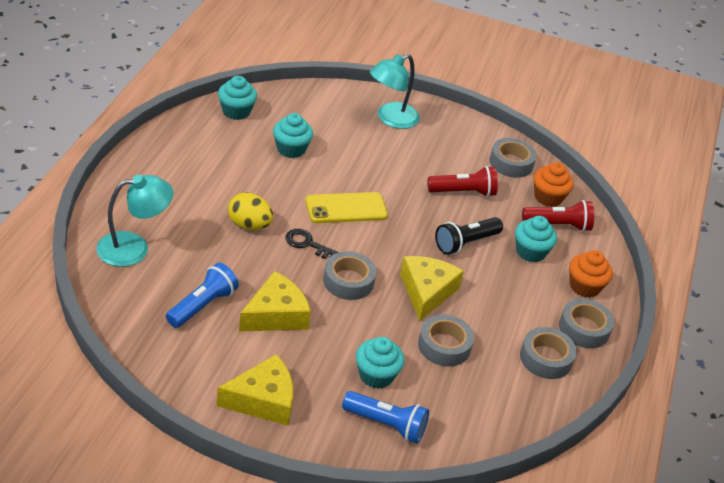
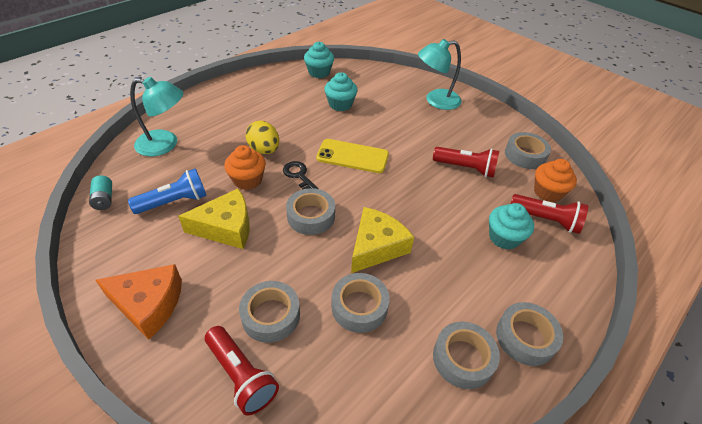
camera: 30 degrees right, 5 degrees up
(125, 324) = (104, 199): none -> turquoise battery
(263, 400) = (148, 304): yellow cheese -> orange cheese
(376, 375) = (271, 315): turquoise cupcake -> grey tape
(386, 424) = (241, 375): blue flashlight -> red flashlight
(465, 243) = (442, 212): black flashlight -> none
(584, 286) = (547, 290): orange cupcake -> orange cupcake (247, 180)

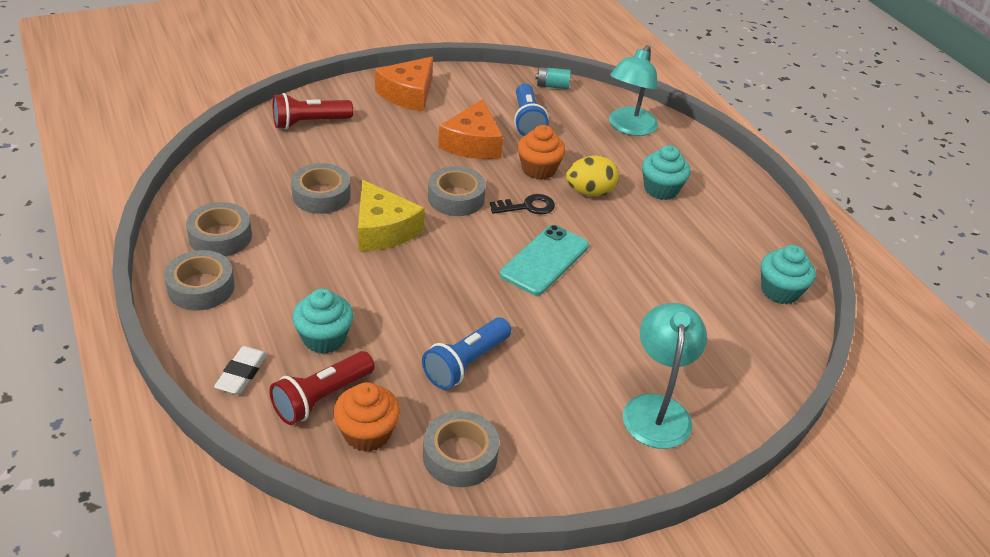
camera: 110 degrees right, 5 degrees down
(226, 227) = (473, 143): yellow cheese -> orange cheese
(271, 315) = (351, 147): grey tape -> none
(340, 104) = (675, 286): turquoise cupcake -> turquoise cupcake (661, 189)
(352, 156) = (545, 260): yellow phone -> turquoise phone
(465, 168) = (466, 363): red flashlight -> blue flashlight
(568, 267) = (242, 373): none -> white eraser

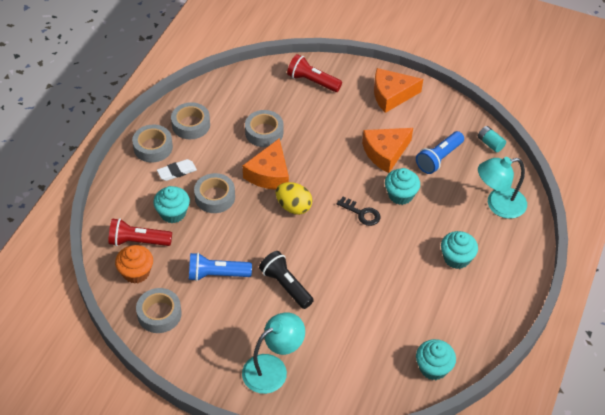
camera: 50 degrees right, 10 degrees up
(242, 373) = (121, 204): white eraser -> white eraser (177, 172)
(383, 229) = (269, 174): yellow cheese -> orange cheese
(456, 198) = (330, 181): grey tape -> grey tape (215, 197)
(538, 169) = (400, 195): orange cupcake -> turquoise cupcake
(545, 260) = (327, 251): turquoise phone -> none
(552, 320) = (286, 285): none -> black flashlight
(590, 192) = (410, 230): yellow egg -> yellow egg (293, 207)

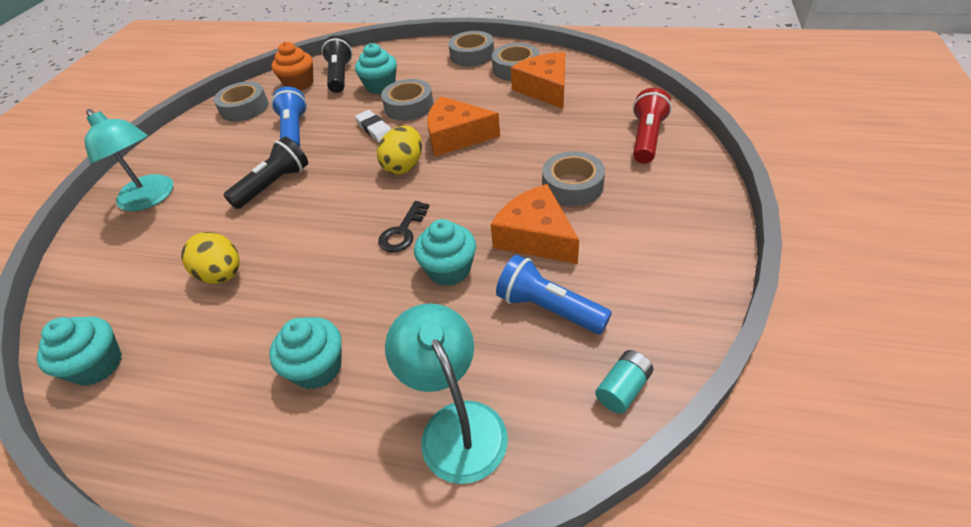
camera: 85 degrees right, 5 degrees down
(138, 241) = (340, 76): red flashlight -> black flashlight
(177, 172) = (441, 76): white eraser -> white eraser (375, 130)
(264, 132) = (527, 118): grey tape -> grey tape (572, 186)
(373, 310) = (222, 275): none -> yellow egg
(391, 95) = (671, 223): orange cheese -> orange cheese (545, 89)

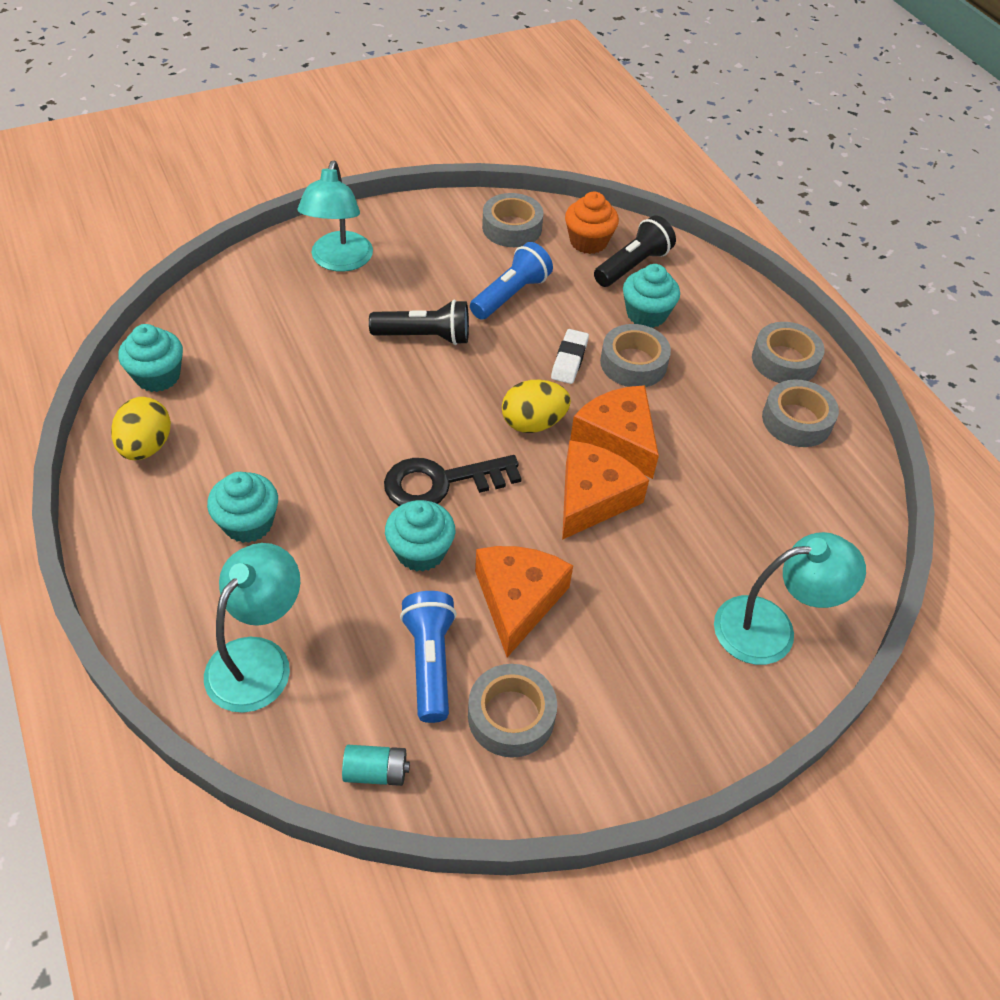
camera: 45 degrees right, 5 degrees up
(222, 275) = (294, 384): yellow egg -> yellow egg (146, 446)
(402, 232) = (441, 482): black key -> black key, size x1.59
(545, 89) = (780, 473): orange cheese -> orange cheese (592, 498)
(572, 186) = (623, 593): grey tape -> grey tape (511, 716)
(646, 138) = (771, 628): red flashlight -> turquoise lamp

